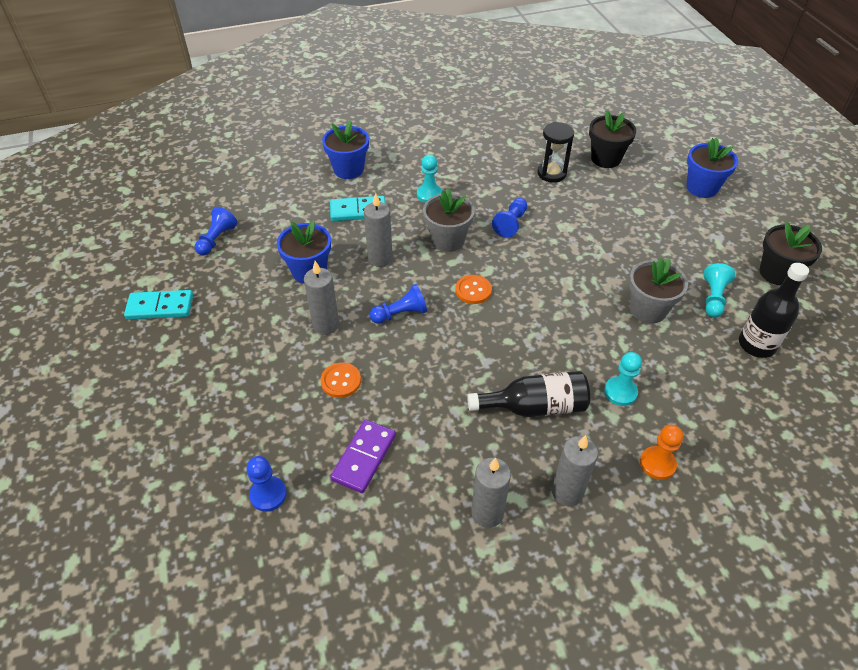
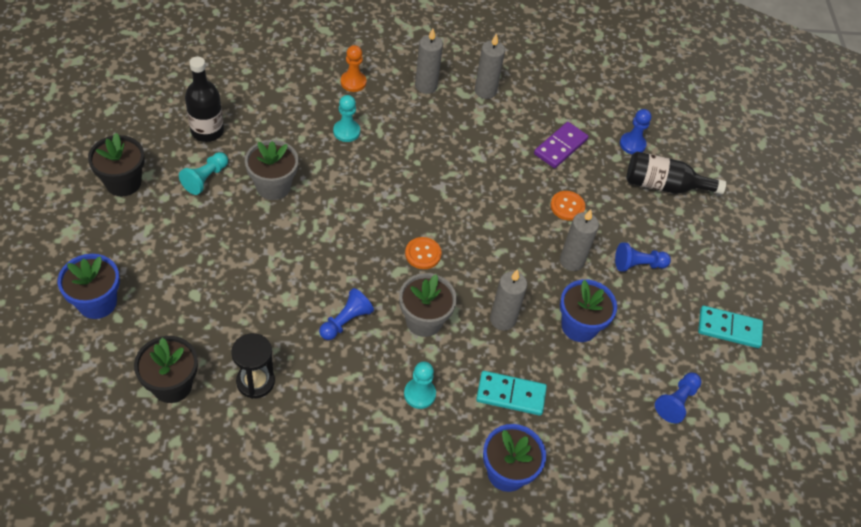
camera: 170 degrees left, 5 degrees up
(400, 314) = (500, 251): blue pawn -> blue pawn (638, 265)
(535, 407) = (419, 141): black bottle -> black bottle (664, 185)

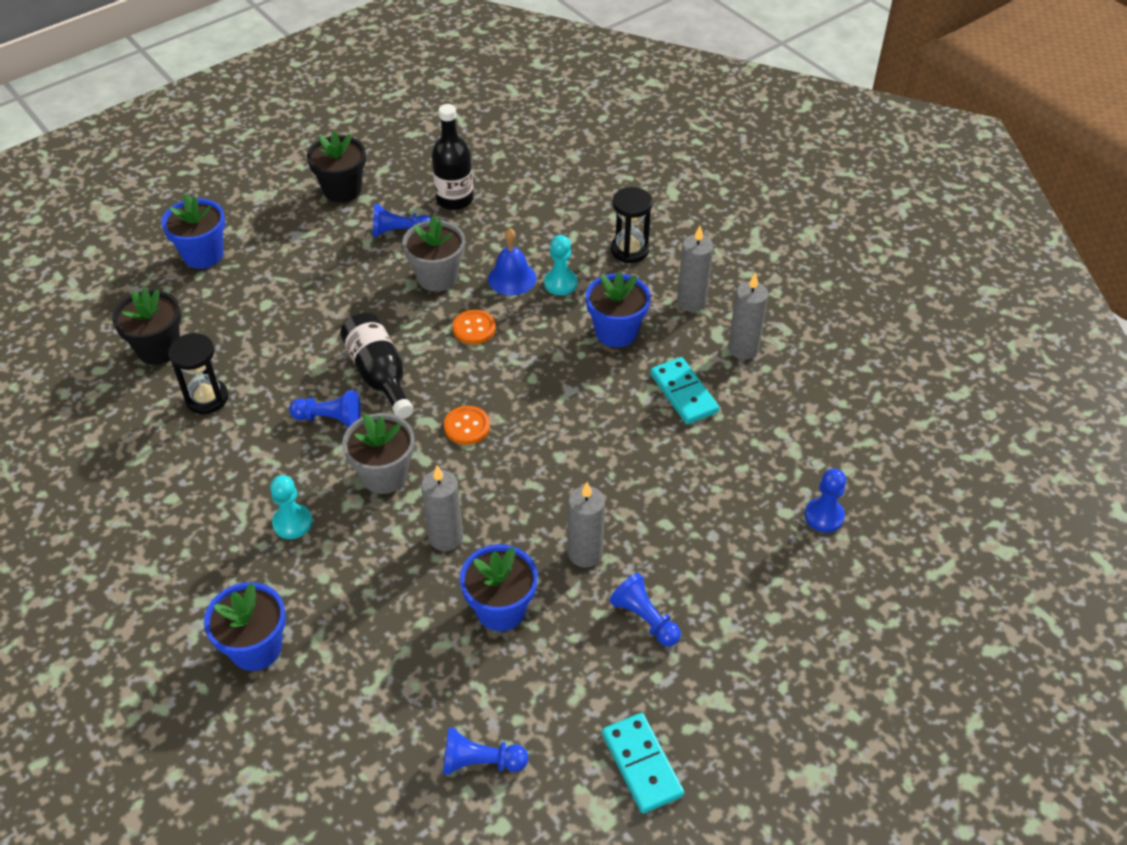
camera: 60 degrees right, 5 degrees down
(205, 178) = (399, 232): turquoise pawn -> blue pawn
(316, 151) = (512, 278): none -> blue bell
(353, 82) = (629, 250): orange pawn -> black hourglass
(415, 134) = (616, 332): none -> blue flower pot
(511, 394) = (355, 597): turquoise domino -> turquoise domino (684, 393)
(560, 147) = (740, 454): purple domino -> none
(567, 206) = (659, 507): orange button -> orange button (474, 328)
(664, 185) = (795, 580): black bottle -> black bottle (379, 375)

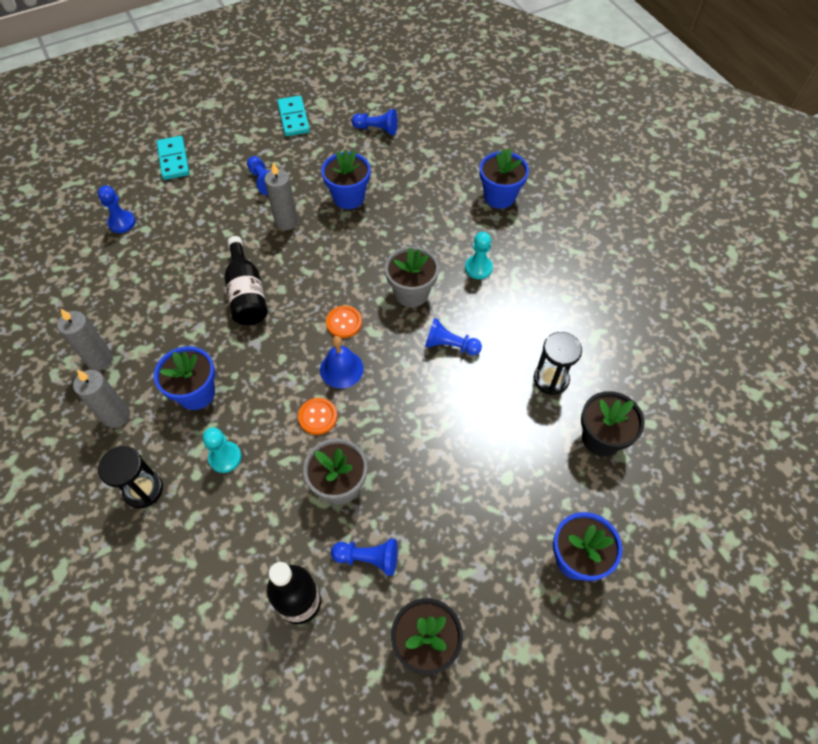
camera: 170 degrees left, 10 degrees up
(379, 375) = (406, 380): black bottle -> black bottle (247, 294)
(446, 537) = (374, 244): grey candle -> none
(512, 278) = (268, 471): blue bell -> blue bell (341, 369)
(684, 393) = (168, 326): turquoise domino -> turquoise domino (173, 160)

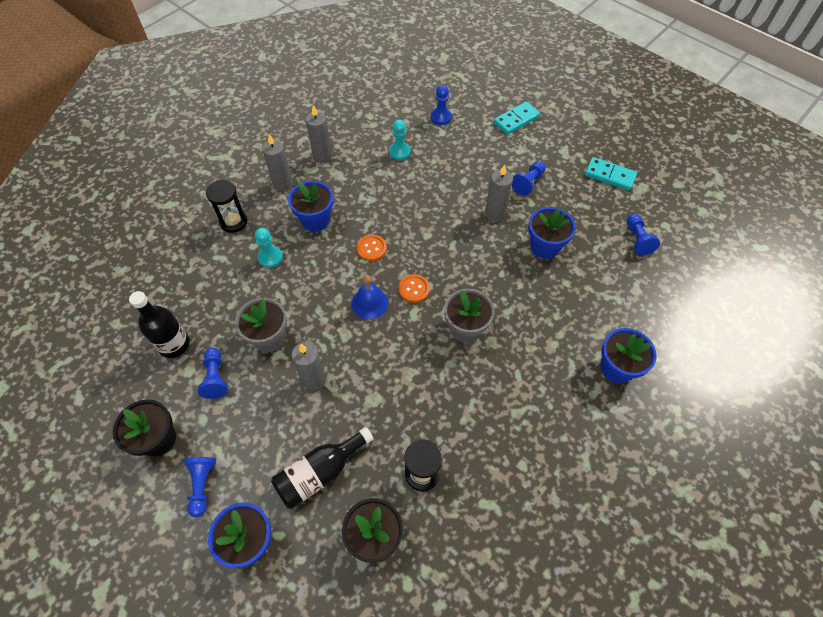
camera: 70 degrees right, 0 degrees up
(247, 294) = (412, 215): black bottle -> black bottle (320, 473)
(293, 118) = (609, 175): turquoise domino -> turquoise domino turned 60 degrees clockwise
(318, 417) = (321, 302): orange button -> orange button (371, 248)
(413, 450) = (314, 379): none -> grey candle
(450, 345) = (424, 376): blue pawn -> blue pawn (202, 485)
(478, 268) = (519, 374): turquoise pawn -> turquoise pawn (399, 152)

